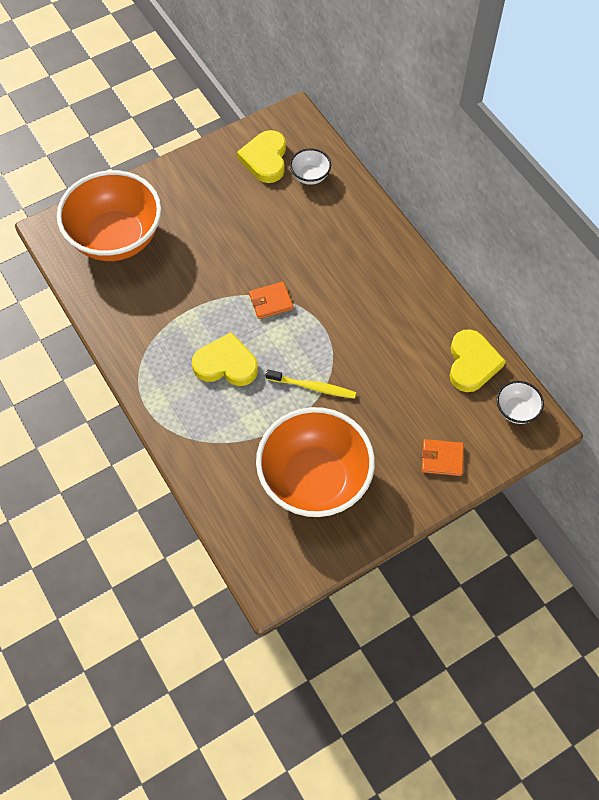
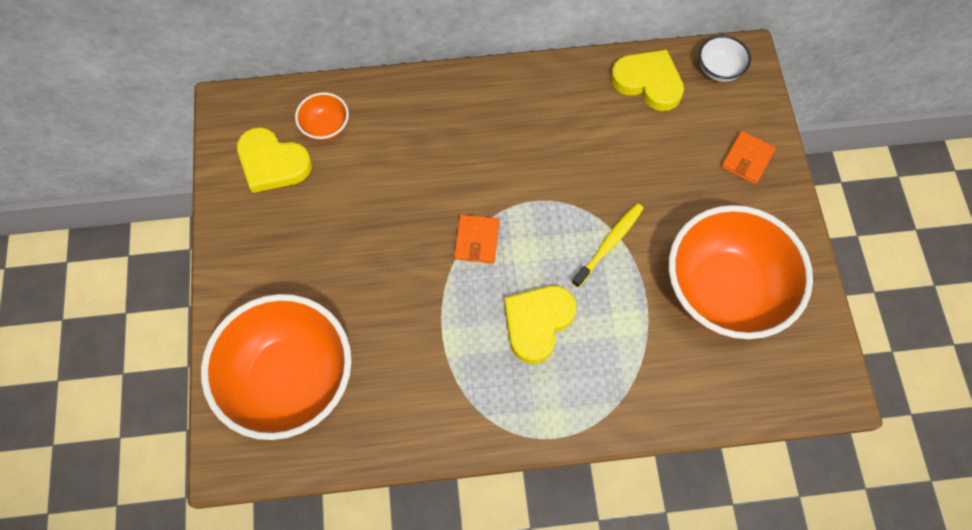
camera: 65 degrees left, 5 degrees up
(310, 176) = (325, 127): white bowl -> orange bowl

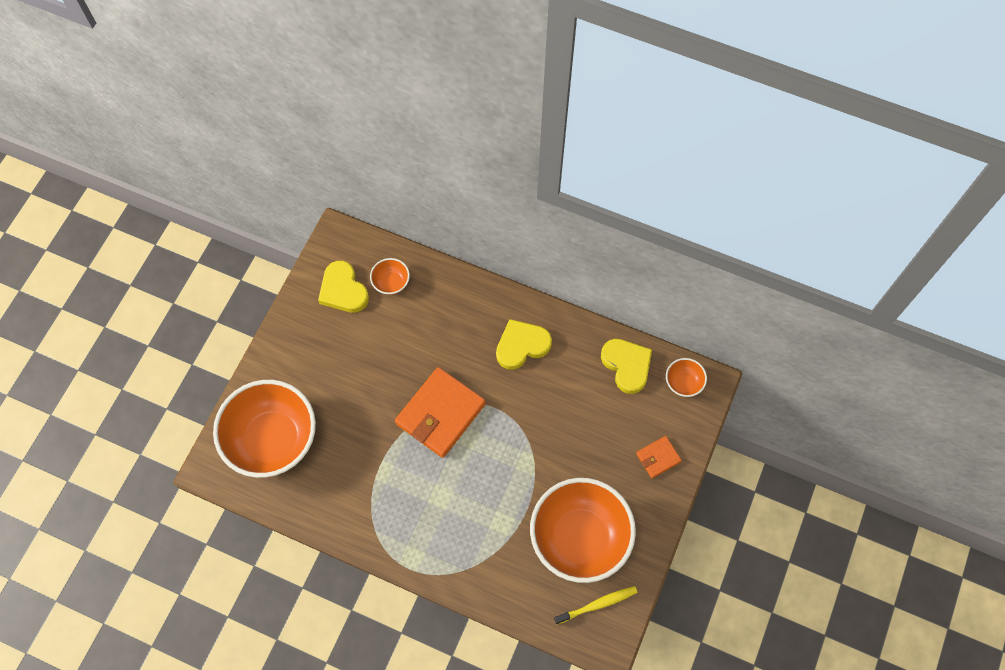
camera: 30 degrees right, 0 degrees up
(476, 240) = (440, 414): orange wallet -> orange wallet, size x2.05
(537, 323) = (444, 490): yellow heart -> yellow heart (521, 345)
(609, 244) = (524, 464): yellow toothbrush -> yellow toothbrush (597, 604)
(719, 69) = (683, 383): white bowl -> orange bowl

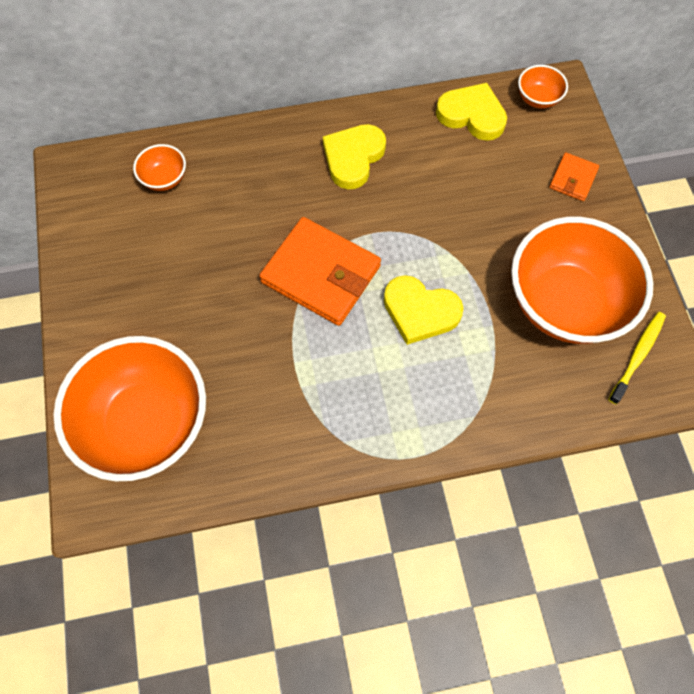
camera: 35 degrees left, 0 degrees up
(343, 290) = (115, 216): yellow heart -> yellow heart (420, 311)
(440, 414) = (321, 274): orange wallet -> orange wallet turned 60 degrees counterclockwise

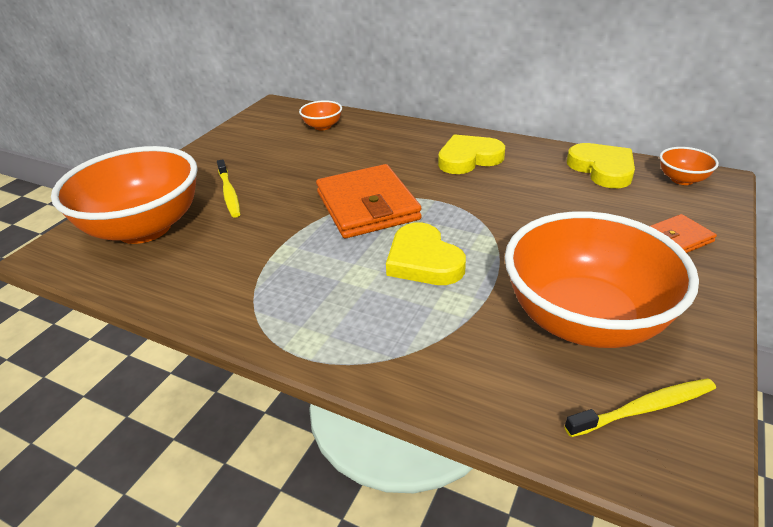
camera: 40 degrees right, 30 degrees down
(176, 332) = (229, 193): none -> yellow toothbrush

